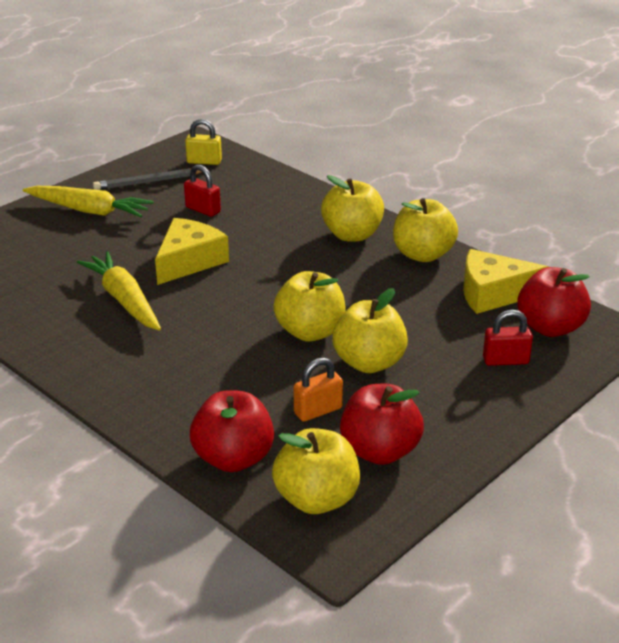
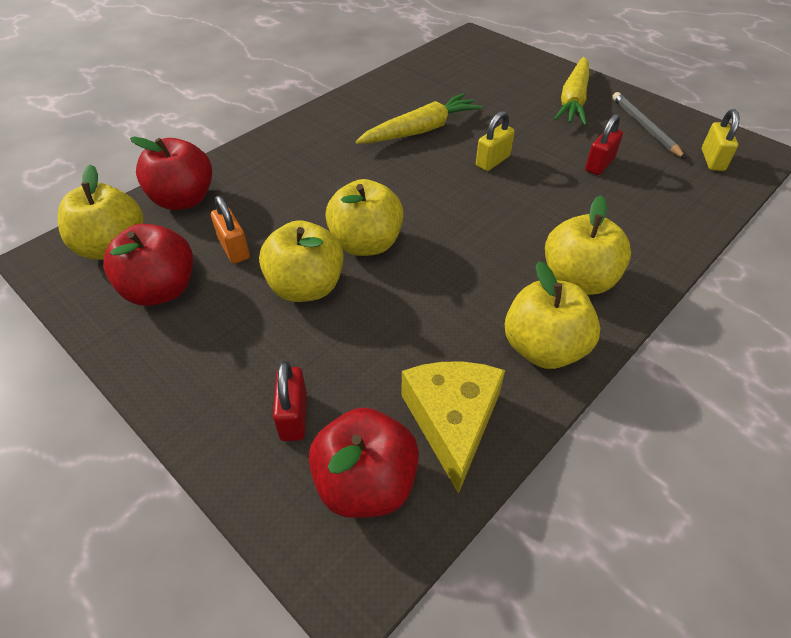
camera: 90 degrees right, 15 degrees up
(189, 261) = (492, 161): yellow cheese -> yellow padlock

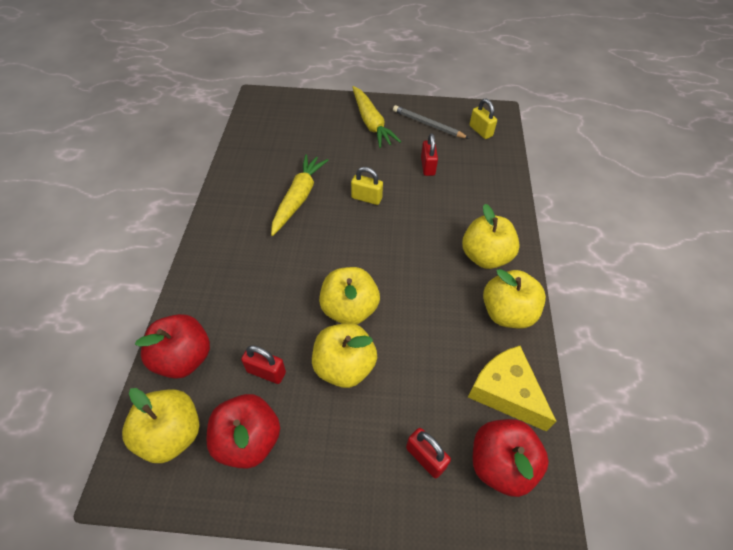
camera: 40 degrees left, 5 degrees up
(234, 249) = (266, 372): orange padlock -> red padlock
(492, 161) = (366, 198): yellow padlock -> yellow padlock turned 75 degrees counterclockwise

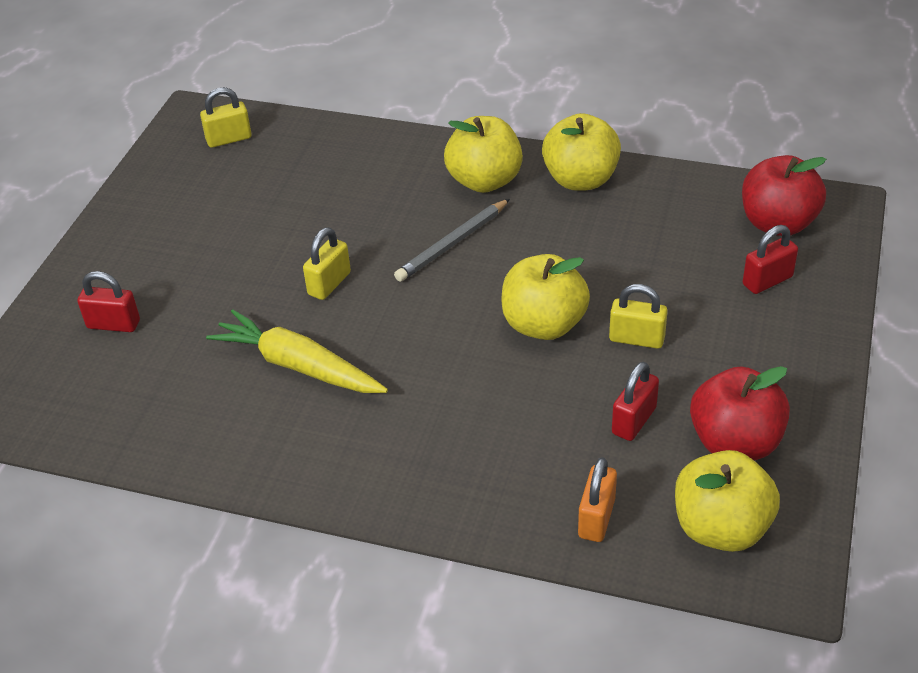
camera: 75 degrees left, 10 degrees down
(184, 358) = (596, 518): red apple -> orange padlock
(344, 366) = (636, 339): yellow apple -> yellow padlock
(371, 123) = (145, 258): yellow carrot -> none
(427, 166) = (285, 207): red padlock -> red padlock (113, 324)
(428, 124) = (184, 192): grey pencil -> grey pencil (452, 243)
(505, 392) = (691, 203): yellow cheese -> none

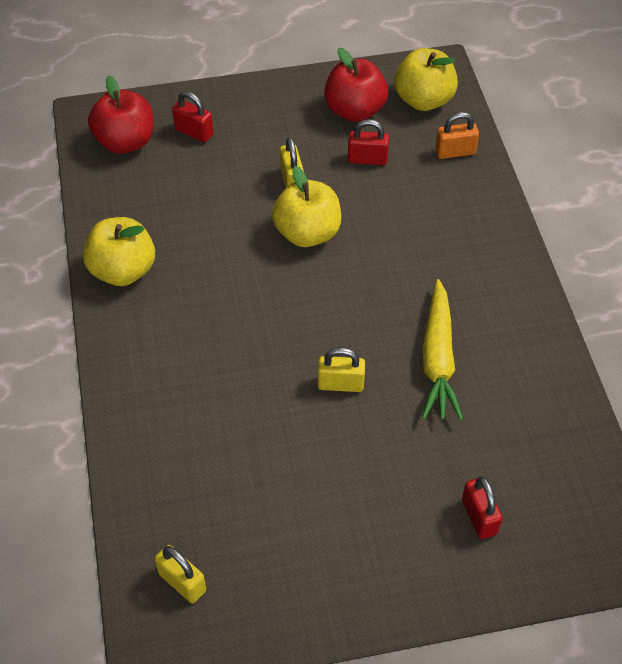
camera: 120 degrees left, 10 degrees up
(452, 243) = (247, 323): grey pencil -> none
(484, 181) = (154, 334): yellow apple -> none

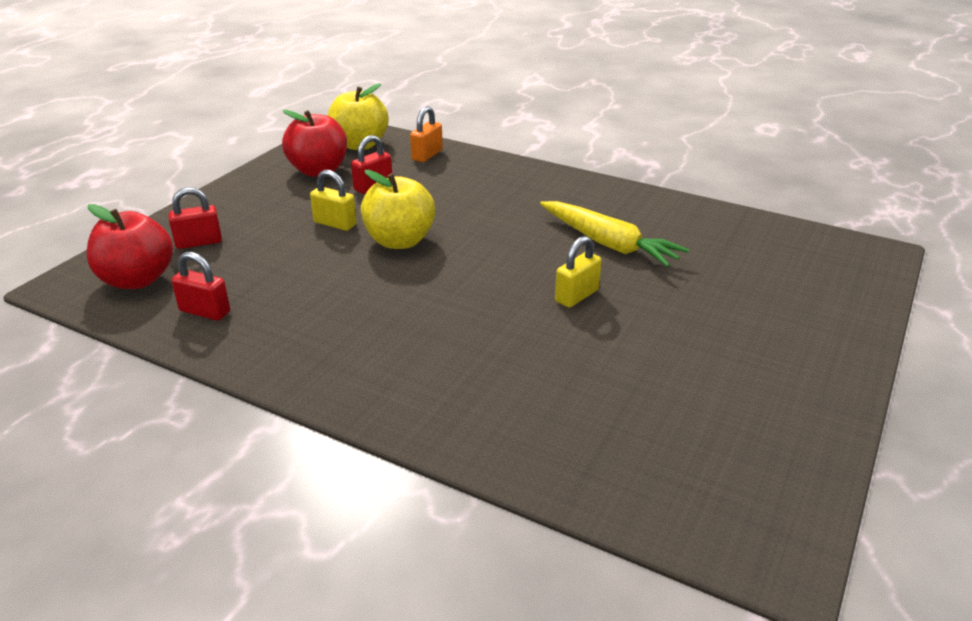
camera: 50 degrees left, 20 degrees down
(123, 270) = (278, 351): yellow apple -> none
(182, 582) = (707, 495): yellow padlock -> none
(479, 517) = (784, 294): red padlock -> red padlock (205, 311)

